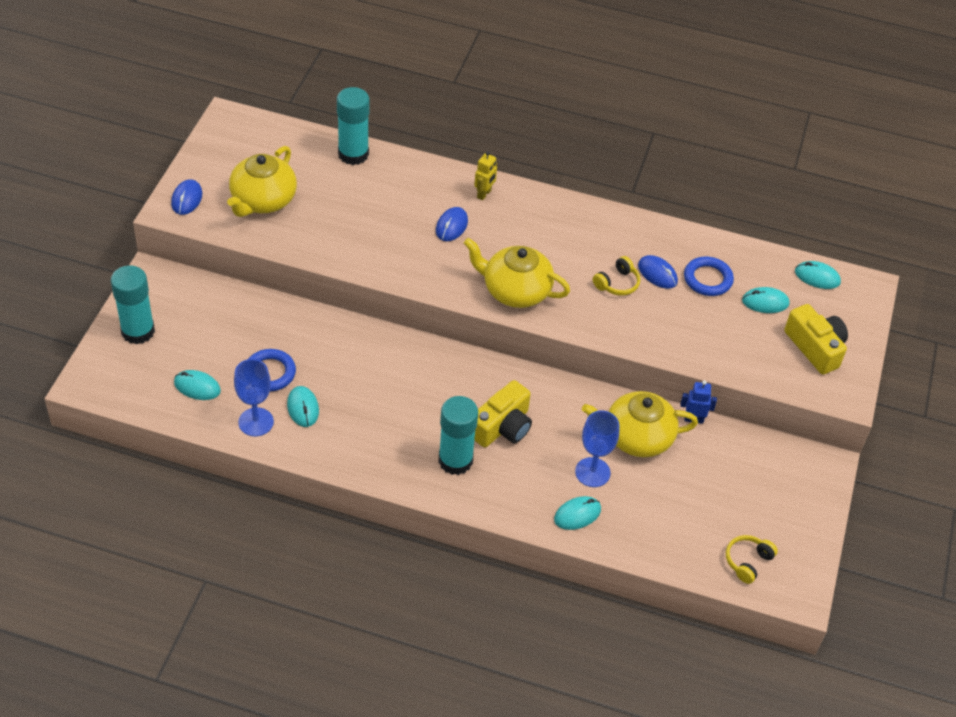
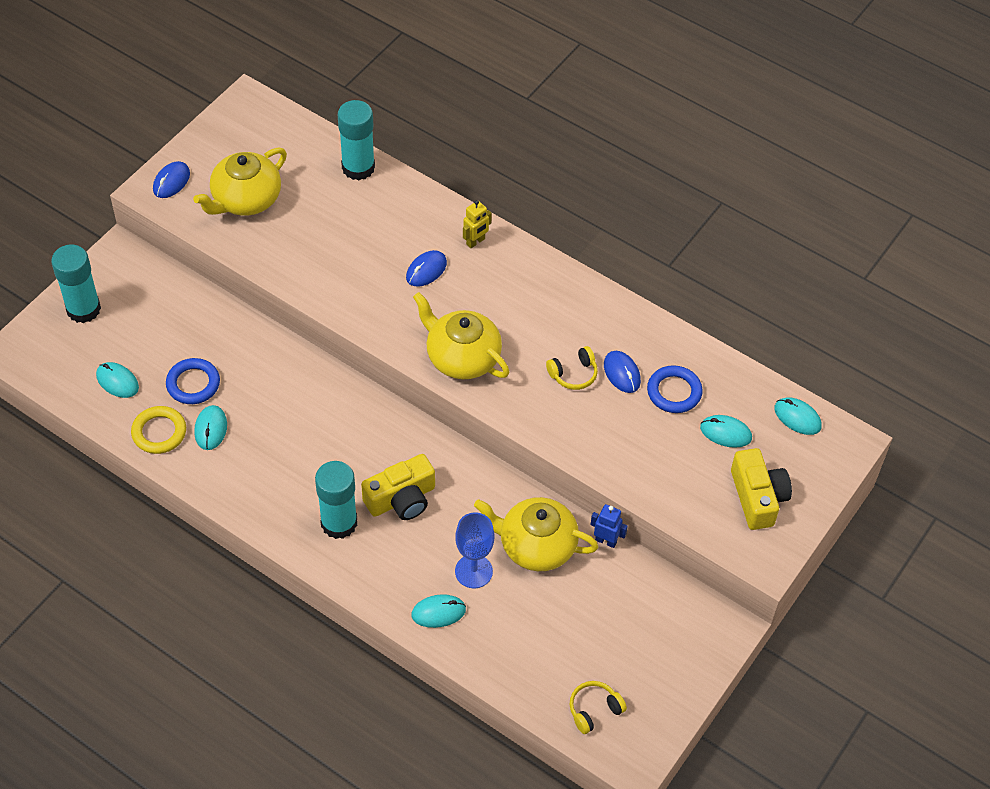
camera: 20 degrees right, 5 degrees up
(256, 422) = (159, 432): blue goblet -> yellow ring

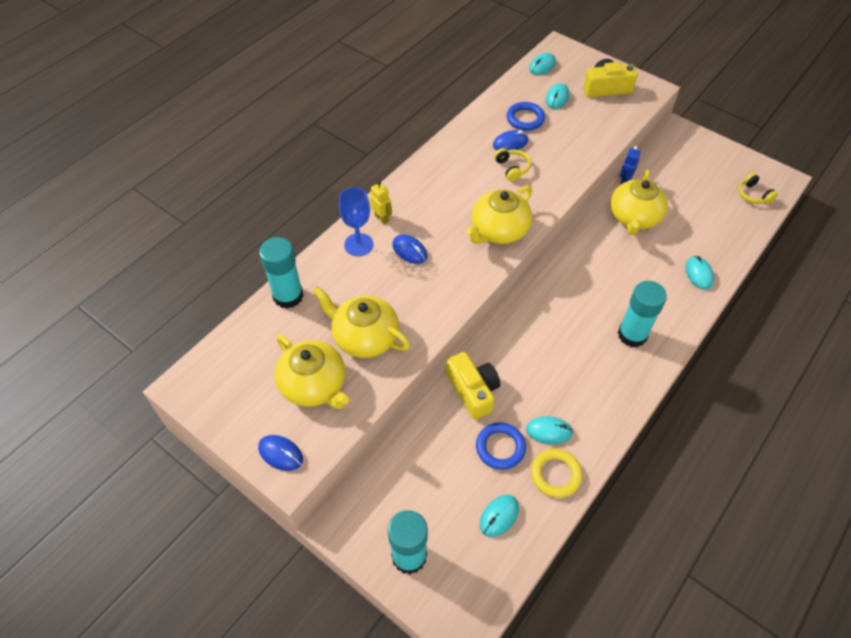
camera: 85 degrees left, 0 degrees up
(304, 236) = (364, 337): none -> yellow teapot
(401, 499) = (605, 294): yellow camera -> yellow camera (473, 391)
(473, 571) = (661, 253): blue goblet -> blue goblet (358, 245)

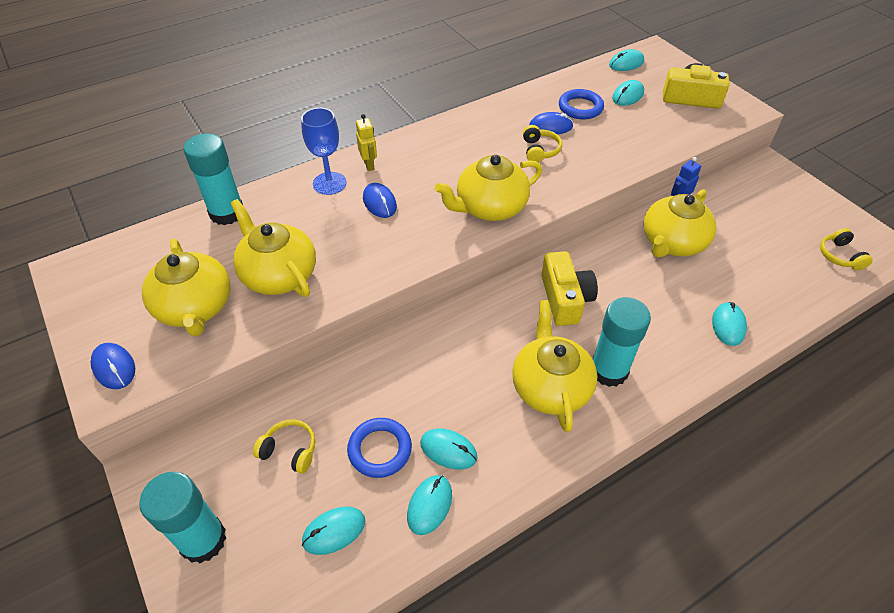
camera: 20 degrees right, 5 degrees down
(435, 471) = (289, 451): none -> yellow headphones
(473, 391) = (383, 375): yellow camera -> yellow camera (565, 299)
(555, 474) = (429, 505): yellow ring -> turquoise mouse
(597, 360) = (550, 387): none -> yellow teapot

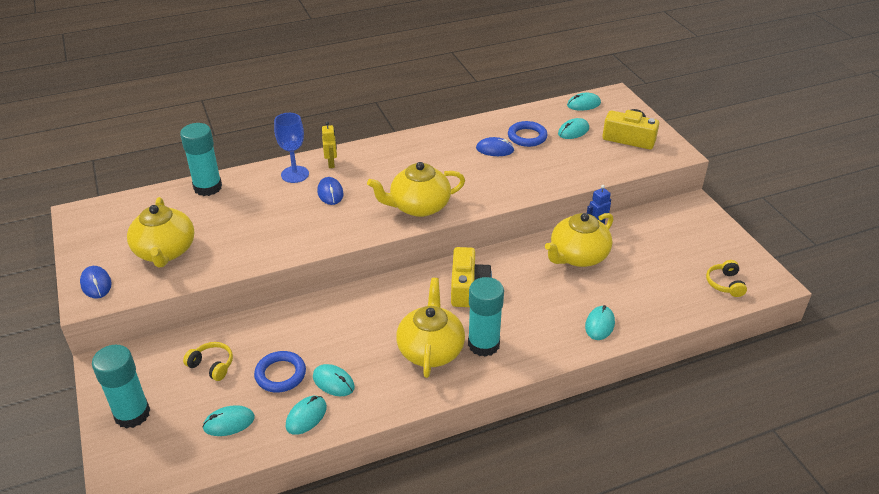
camera: 10 degrees right, 10 degrees down
(279, 275) = (234, 236): yellow teapot -> none
(539, 150) = (477, 167): yellow headphones -> none

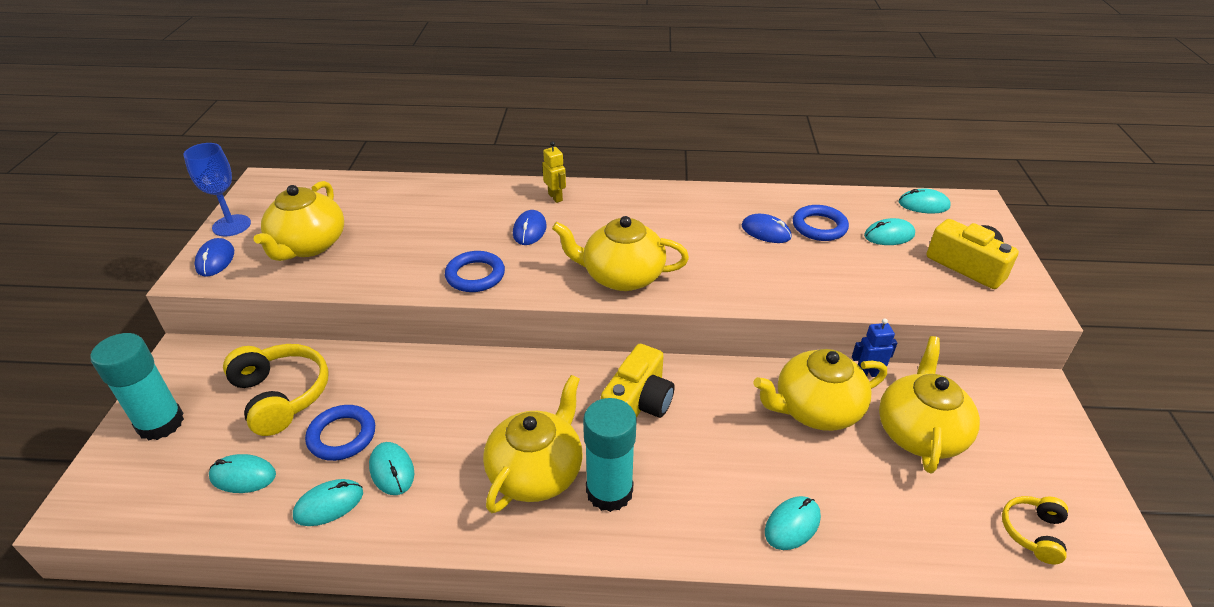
camera: 25 degrees right, 0 degrees up
(208, 187) = (406, 188): turquoise glue stick -> none
(212, 365) = (281, 396): yellow headphones -> yellow headphones, size x1.78
(295, 174) = (506, 198): blue goblet -> blue goblet (231, 225)
(315, 235) = (475, 275): none -> blue ring
(331, 164) = (555, 197): yellow robot -> yellow robot turned 45 degrees counterclockwise
(643, 250) = (920, 432): none -> yellow teapot

